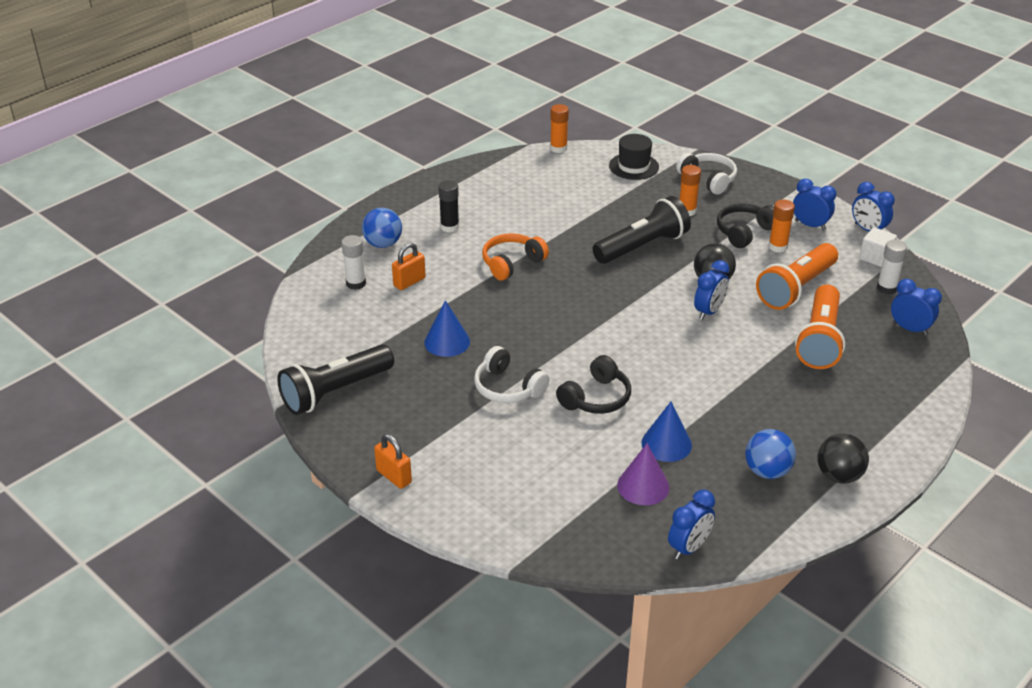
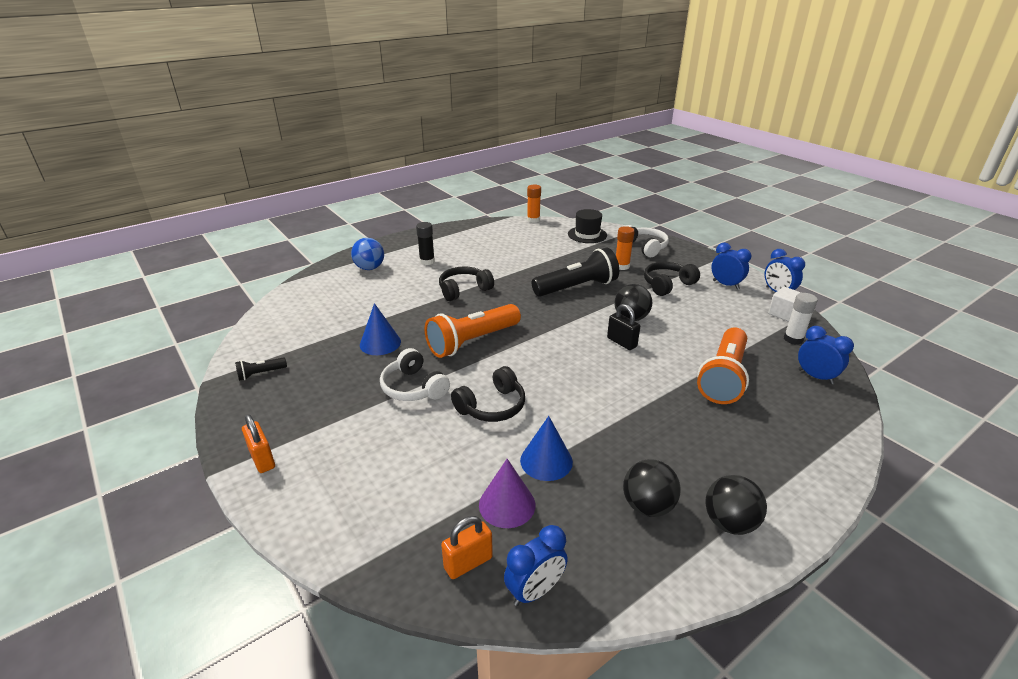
camera: 10 degrees right, 5 degrees down
(335, 392) = (260, 374): black flashlight -> black flashlight, size x0.44
(356, 283) = (332, 293): white glue stick -> none
(409, 282) = (374, 295): orange padlock -> orange padlock (468, 563)
(512, 263) = (464, 290): orange headphones -> black headphones
(709, 312) = (621, 342): blue clock -> black padlock
(767, 471) = (647, 506): blue ball -> black ball
(778, 247) = (694, 298): orange glue stick -> none
(796, 289) = (706, 331): orange flashlight -> orange flashlight (472, 342)

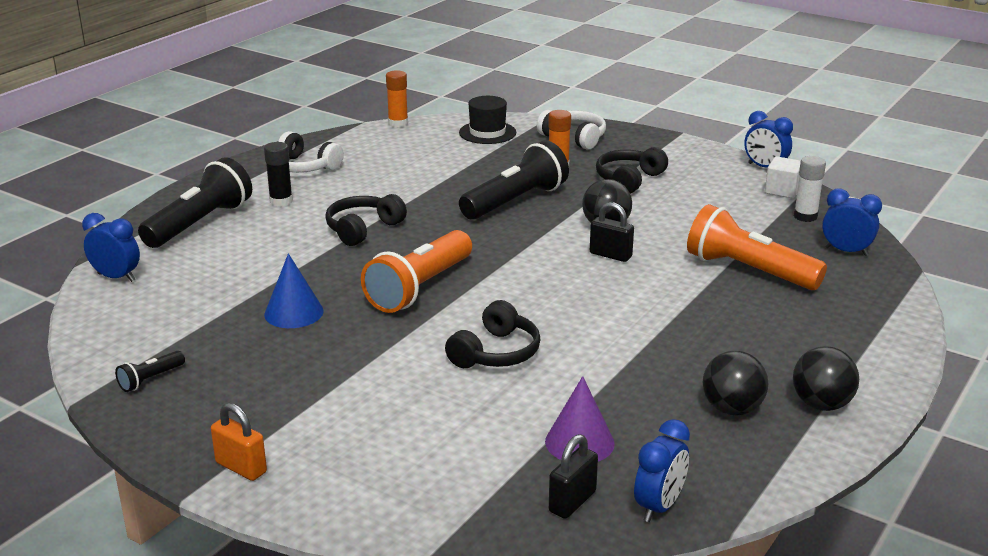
camera: 20 degrees left, 5 degrees down
(369, 268) = (200, 223): blue ball -> black flashlight
(413, 387) = (380, 353): white headphones -> white headphones (303, 167)
(468, 563) = (572, 502): orange padlock -> black padlock
(546, 461) = (597, 392): blue cone -> none
(723, 377) = (748, 271): orange flashlight -> orange flashlight turned 120 degrees clockwise
(726, 285) = (700, 168): blue clock -> blue clock (116, 277)

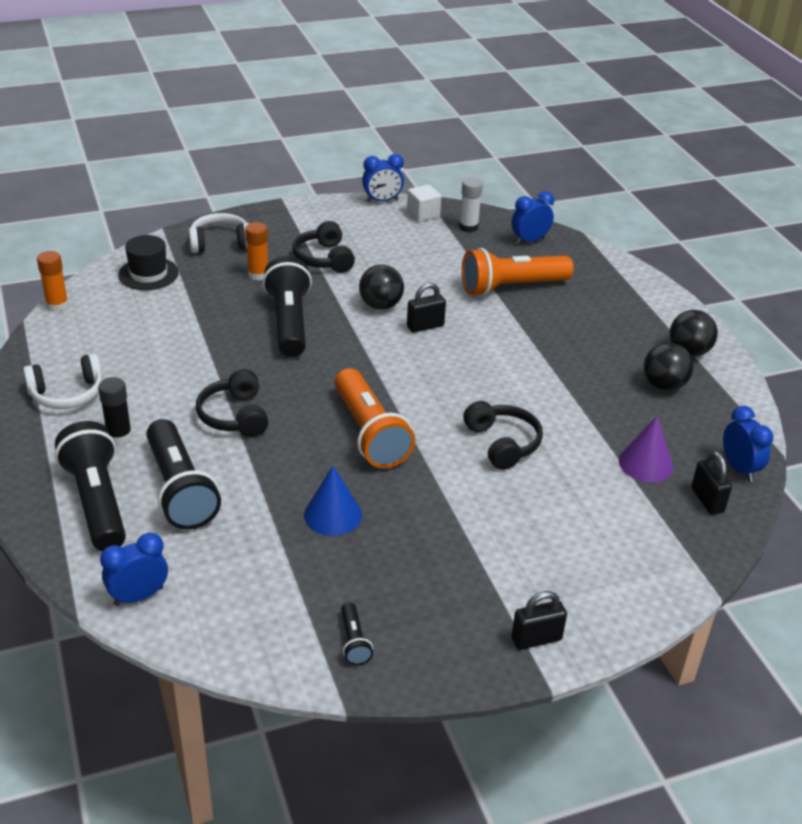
camera: 55 degrees left, 10 degrees up
(241, 467) = (536, 639): orange padlock -> black padlock
(248, 245) = (180, 490): none -> black flashlight

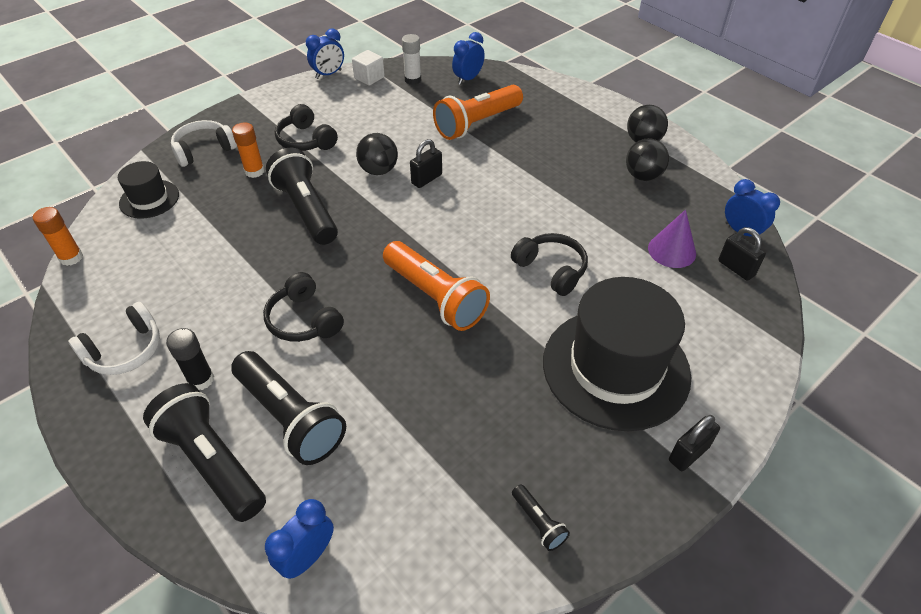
camera: 20 degrees left, 10 degrees up
(333, 514) = (447, 392): blue cone -> none
(511, 546) = (615, 368): none -> black hat

